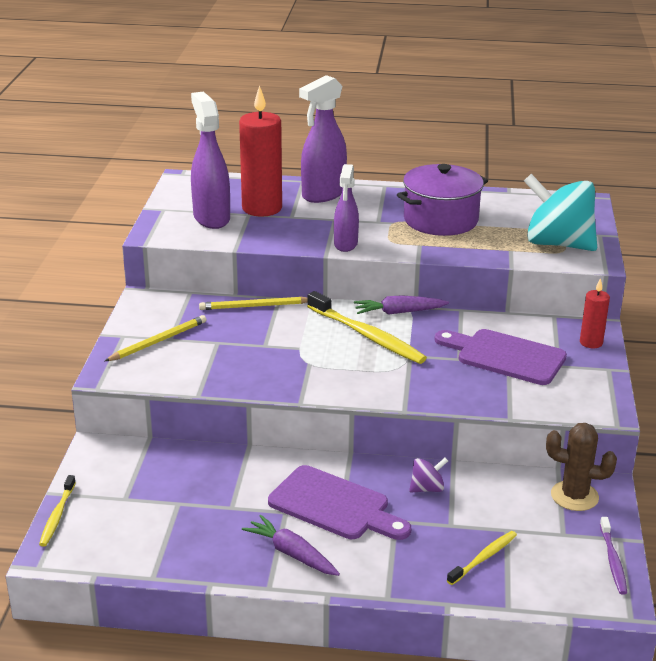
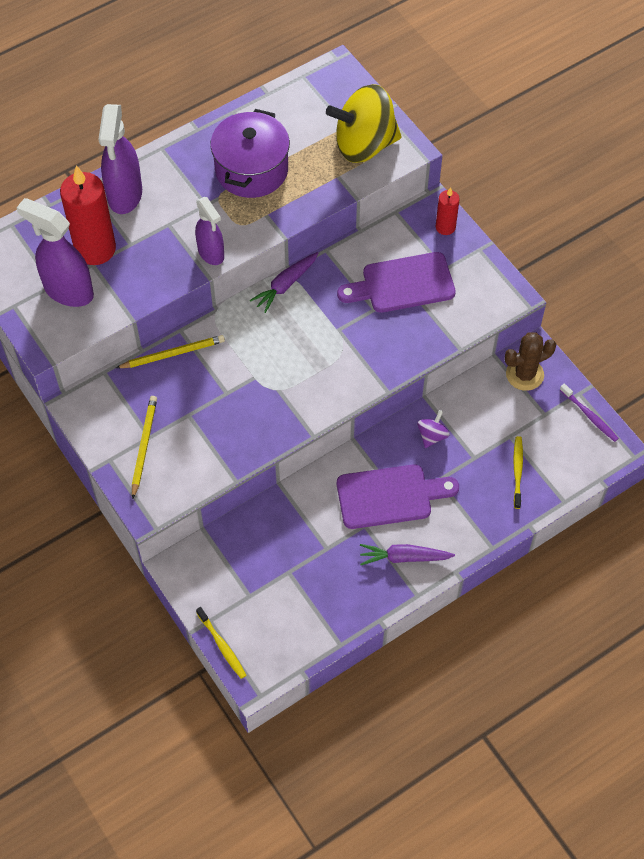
camera: 40 degrees left, 30 degrees up
(254, 306) = (173, 354): yellow pencil -> yellow pencil turned 150 degrees counterclockwise
(367, 336) = (289, 329): yellow toothbrush -> none
(557, 244) = (364, 145): turquoise spinning top -> yellow spinning top

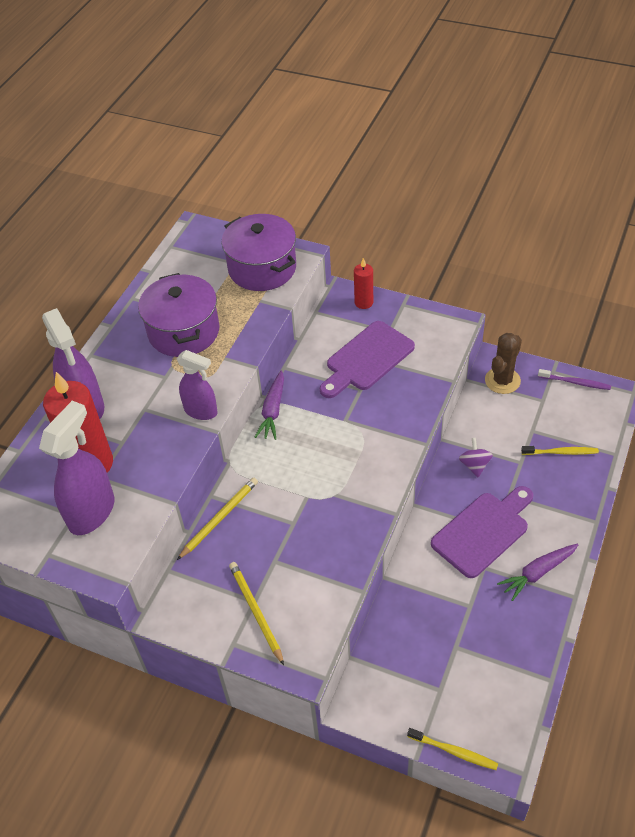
camera: 30 degrees left, 10 degrees down
(68, 290) = (92, 512): purple spray bottle -> purple spray bottle turned 120 degrees clockwise
(364, 145) = (262, 268): yellow spinning top -> purple pot
(517, 471) = (561, 452): yellow toothbrush -> yellow toothbrush turned 120 degrees clockwise

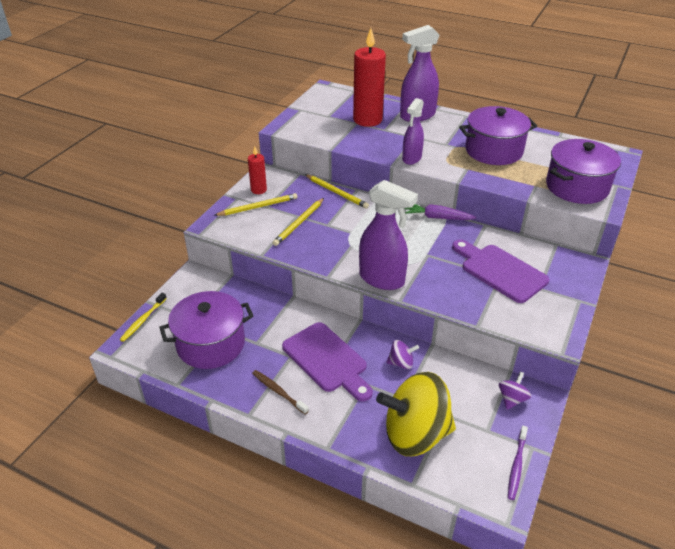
camera: 90 degrees right, 10 degrees down
(92, 512) = (328, 121): purple spray bottle -> purple spray bottle (382, 279)
(292, 555) = (299, 223): none -> yellow pencil
(364, 302) = (575, 274): red candle -> red candle (258, 190)
(481, 656) = (211, 344): none -> purple pot
(502, 381) = (512, 399): brown cactus -> purple spinning top
(537, 573) = (278, 391): purple carrot -> brown toothbrush
(561, 452) = (415, 434): yellow toothbrush -> yellow spinning top

